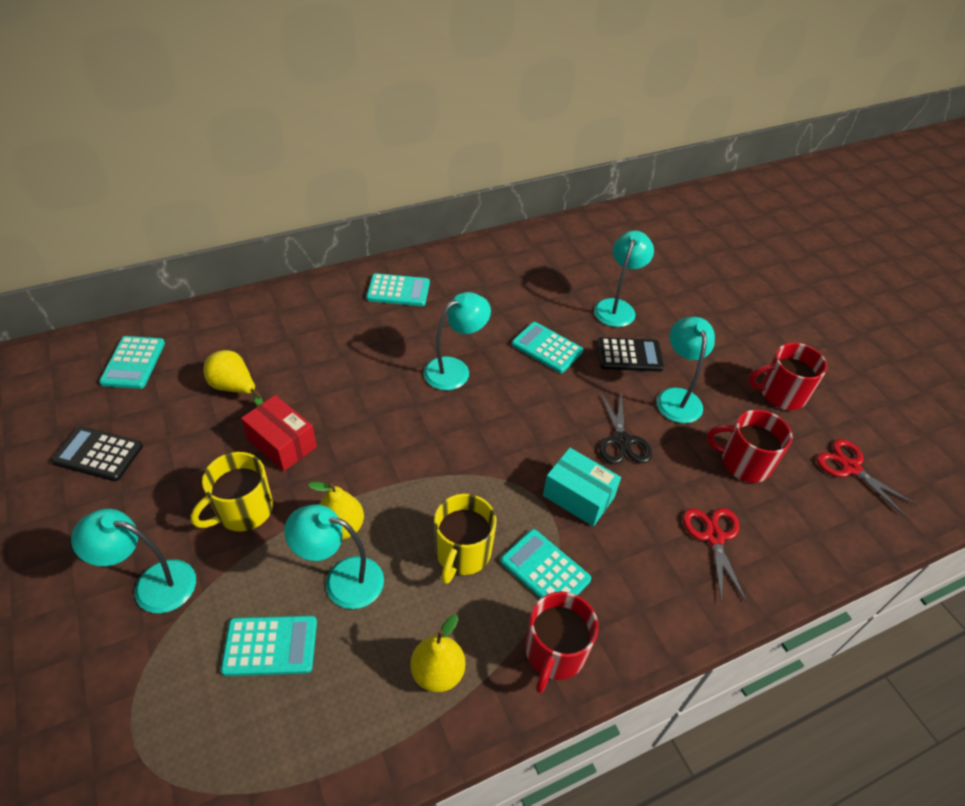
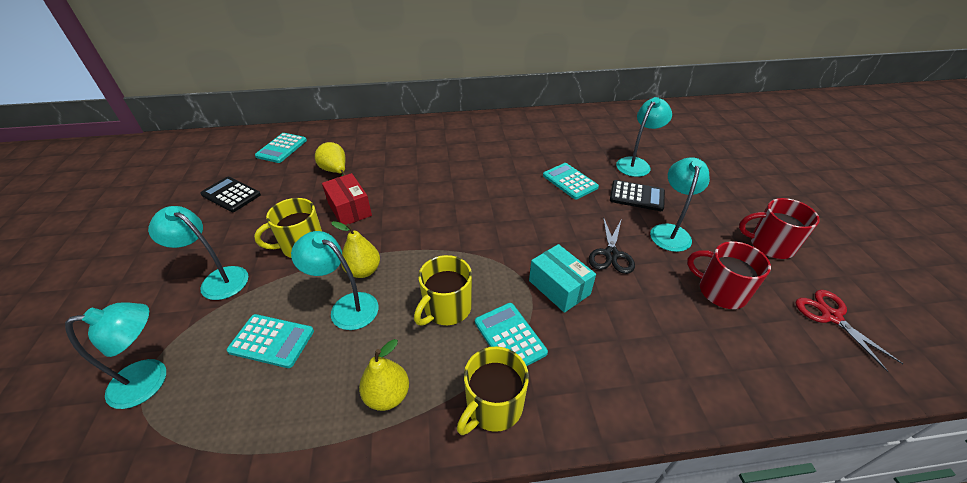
camera: 20 degrees right, 5 degrees down
(398, 291) = (472, 132): turquoise calculator -> none
(455, 369) = (493, 184): turquoise lamp -> turquoise lamp (151, 379)
(554, 652) = (493, 406): red mug -> yellow mug
(714, 537) = (675, 345): red scissors -> none

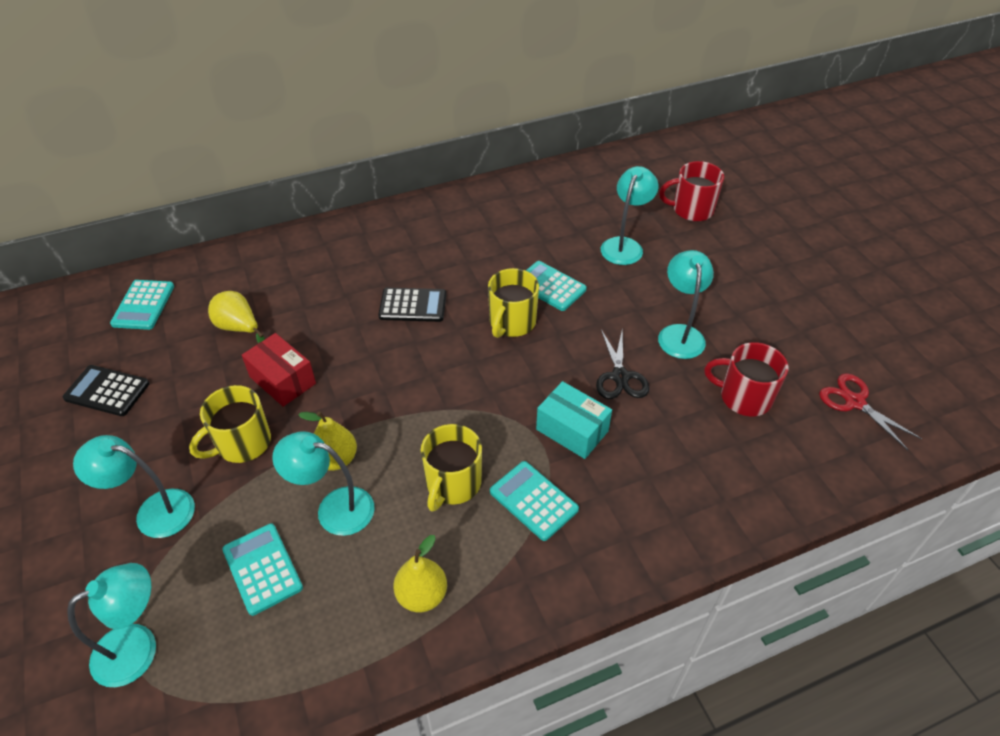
camera: 15 degrees left, 5 degrees up
(272, 341) = (262, 569): turquoise calculator -> turquoise calculator turned 120 degrees counterclockwise
(493, 406) = (538, 578): yellow mug -> yellow mug (512, 322)
(636, 196) = (634, 292): black calculator -> black calculator (413, 305)
(770, 245) = (788, 329): red mug -> red mug (691, 210)

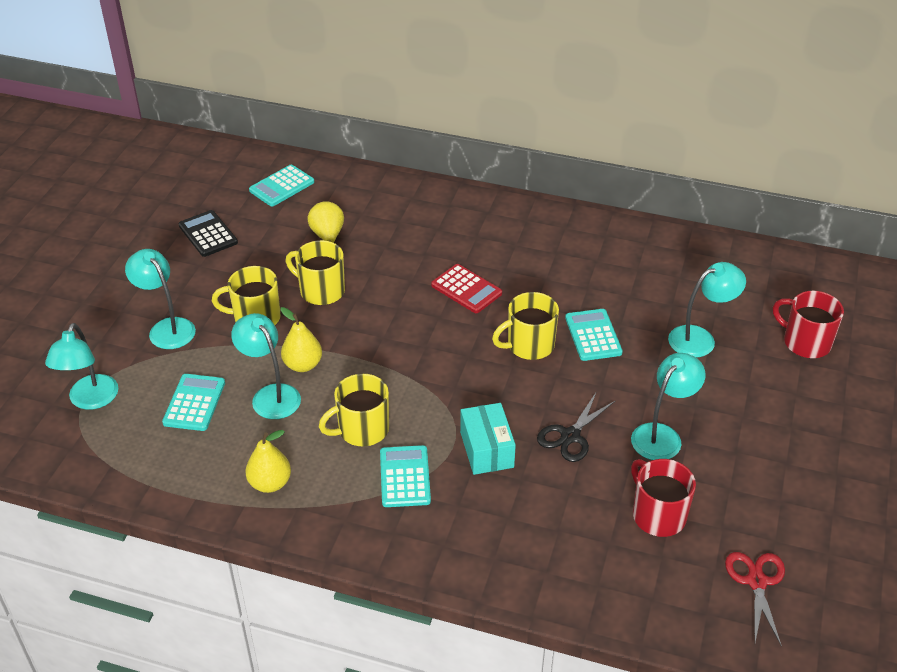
camera: 40 degrees right, 5 degrees down
(138, 647) = (90, 400): turquoise lamp -> turquoise lamp turned 90 degrees clockwise
(282, 380) = (321, 291): red box -> yellow mug
(413, 305) = (466, 289): black calculator -> red calculator

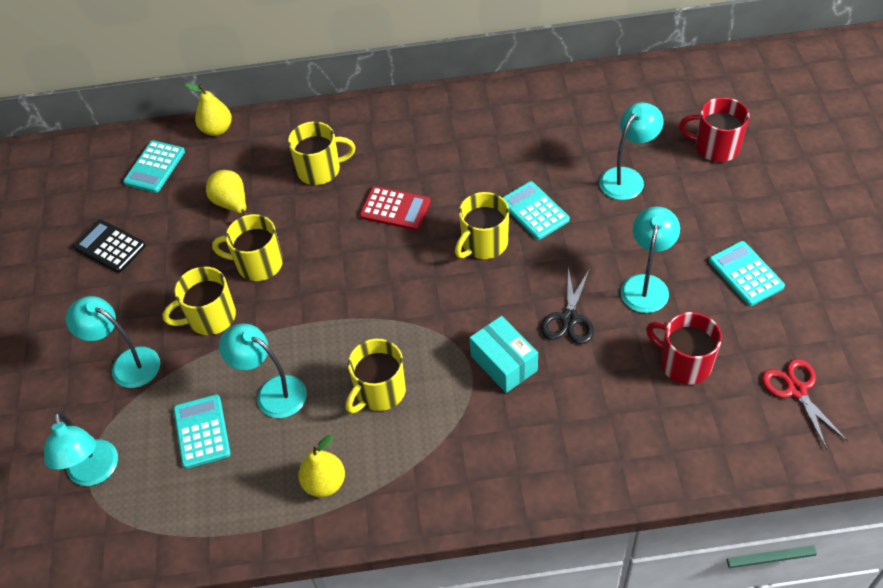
camera: 20 degrees left, 10 degrees up
(303, 365) = (285, 348): yellow pear -> yellow pear (217, 129)
(404, 477) = (446, 422): turquoise calculator -> turquoise calculator (745, 274)
(419, 235) = (320, 170): none -> yellow mug

